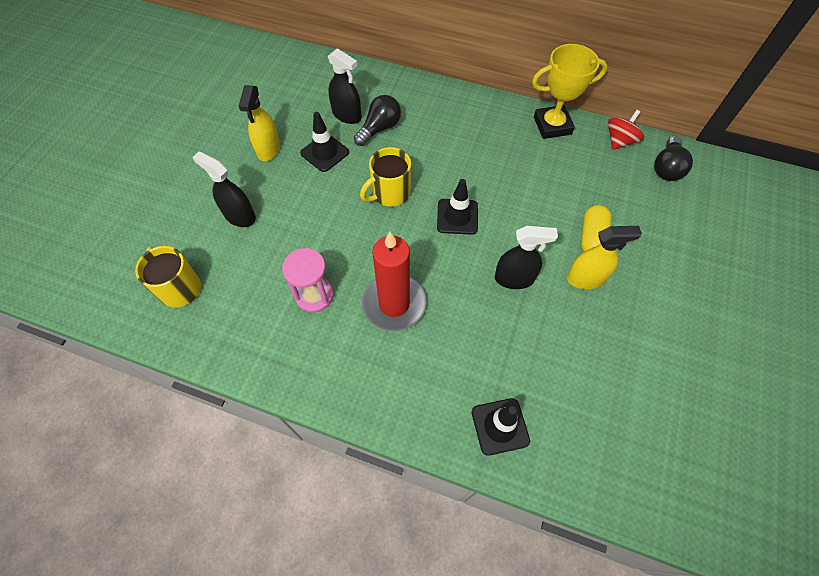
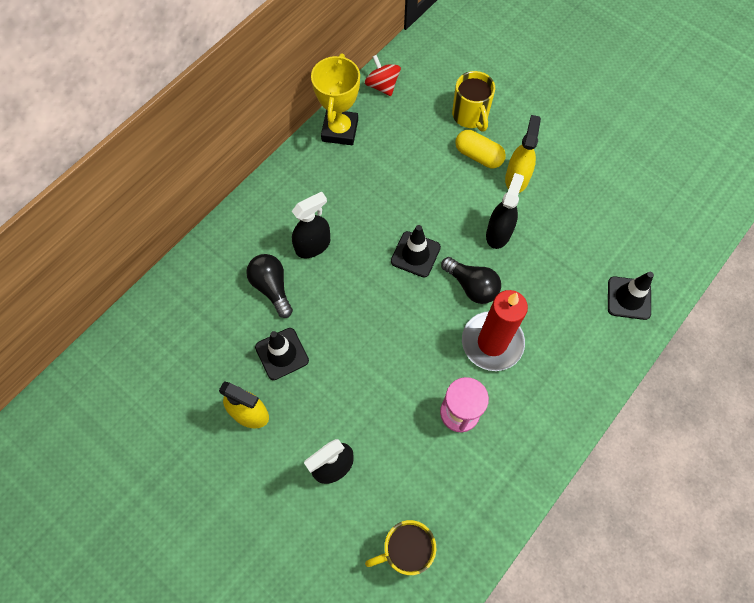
camera: 70 degrees left, 5 degrees up
(347, 115) = (236, 315): black spray bottle -> black spray bottle (313, 245)
(390, 193) = (363, 305): yellow mug -> yellow mug (470, 116)
(666, 168) = (427, 66): black light bulb -> black light bulb (471, 286)

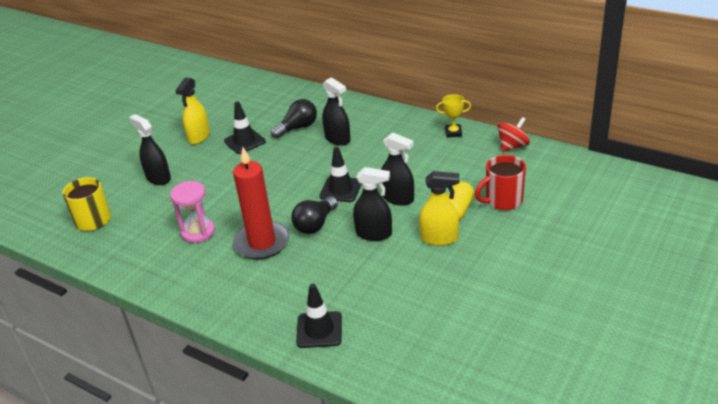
camera: 85 degrees right, 30 degrees down
(340, 130) = (453, 133): yellow trophy -> yellow trophy, size x0.54
(445, 202) = (398, 198): none -> black spray bottle
(470, 116) = (502, 201): yellow mug -> red mug

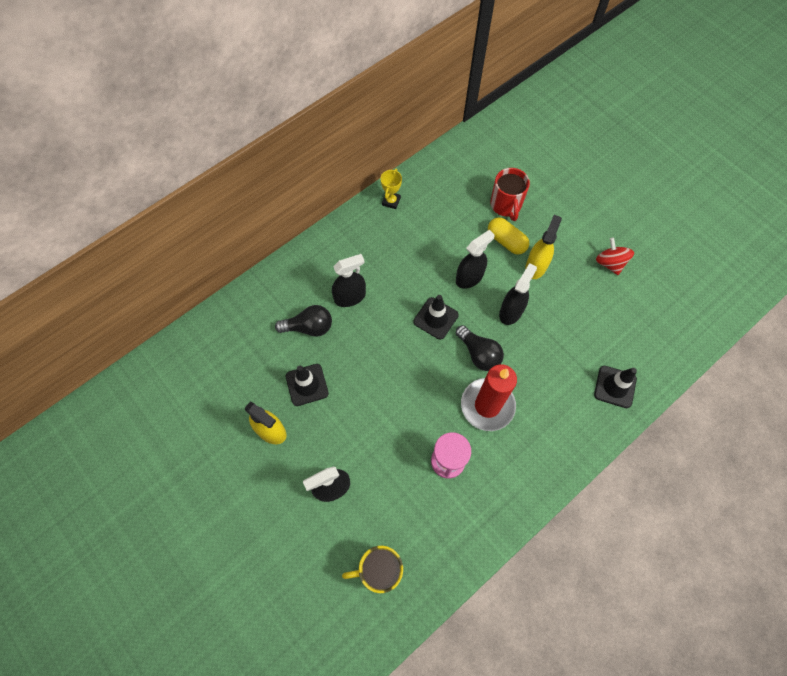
camera: 75 degrees left, 30 degrees up
(298, 128) = (309, 327): black light bulb -> black light bulb turned 105 degrees clockwise
(512, 146) = (434, 168): red spinning top -> red spinning top (610, 263)

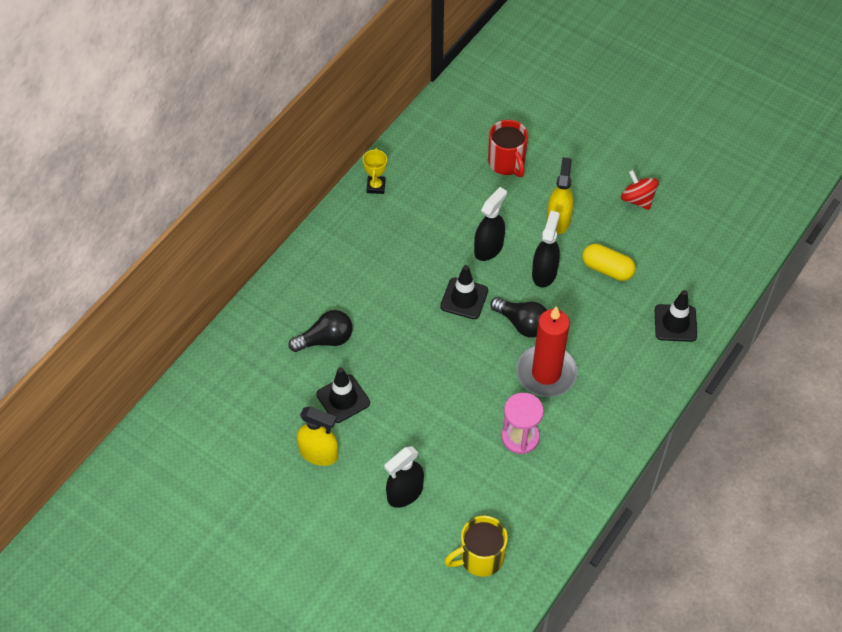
camera: 15 degrees left, 10 degrees down
(350, 297) = (361, 298): black spray bottle -> none
(506, 241) = (518, 201): yellow capsule -> yellow capsule (607, 269)

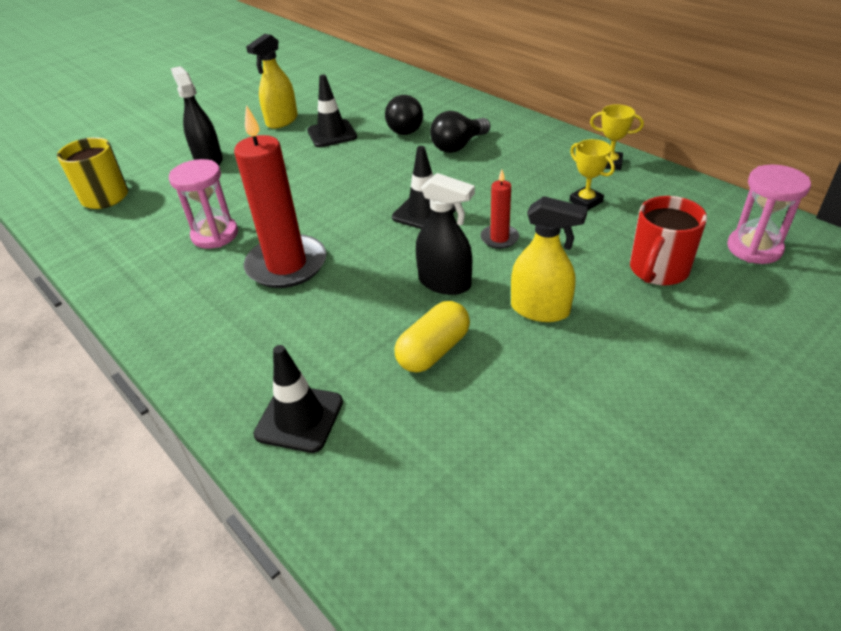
camera: 105 degrees right, 15 degrees down
(433, 200) = (586, 201): none -> yellow trophy
(474, 115) = (754, 248): none -> pink hourglass
(488, 248) = (499, 238): black spray bottle -> red candle
(507, 163) = (658, 270): red mug -> red mug turned 45 degrees counterclockwise
(522, 324) = (369, 253): black light bulb -> black light bulb (458, 146)
(637, 199) = (578, 418): red spinning top -> none

